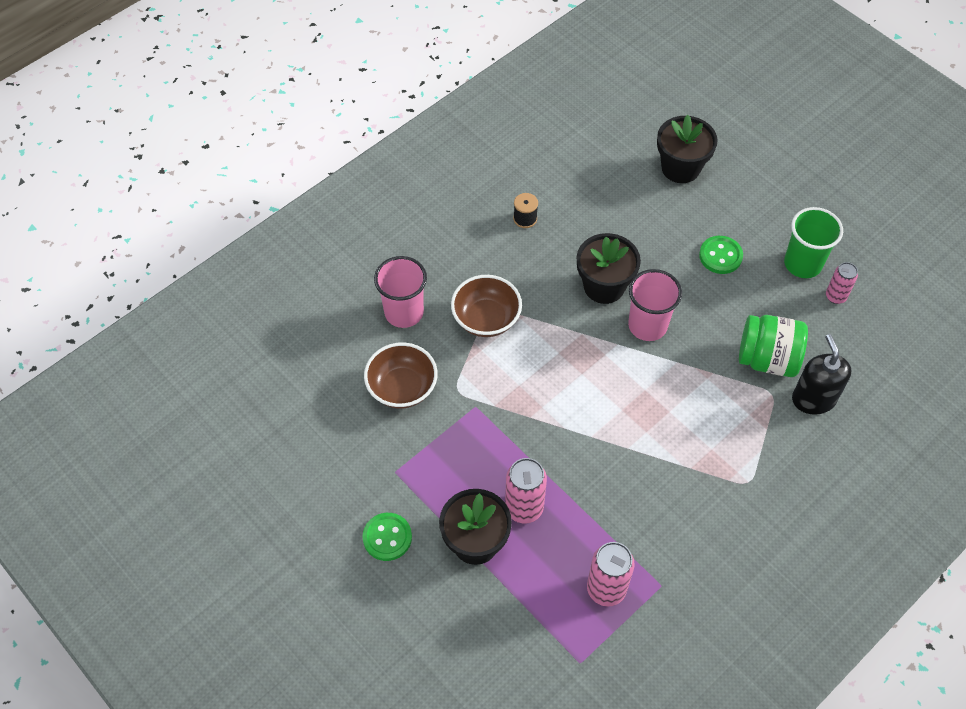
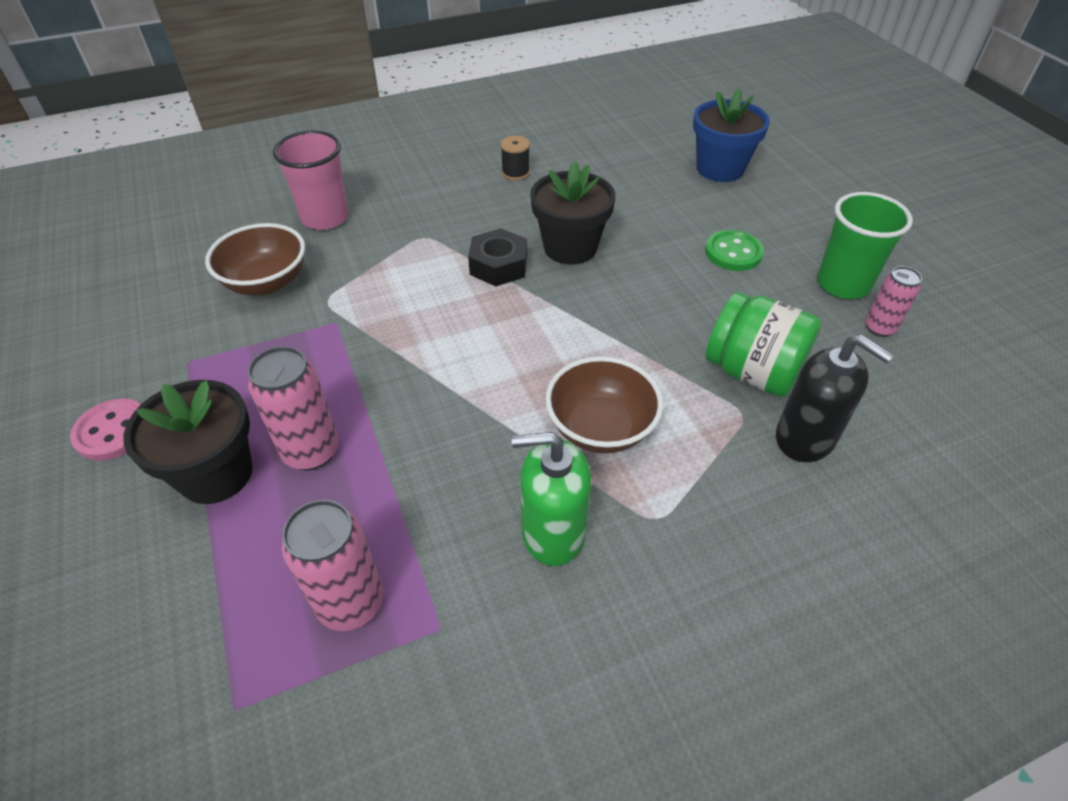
camera: 20 degrees right, 10 degrees down
(387, 537) = (113, 431): green button -> pink button
(486, 319) = (411, 244): brown bowl -> brown bowl (600, 428)
(561, 320) = (498, 265): none -> black nut
(647, 325) = (603, 296): pink cup -> none
(680, 168) = (720, 169): black flower pot -> blue flower pot
(694, 510) = (553, 532): none -> green soap dispenser
(813, 399) = (805, 438): black soap dispenser -> black soap dispenser turned 120 degrees clockwise

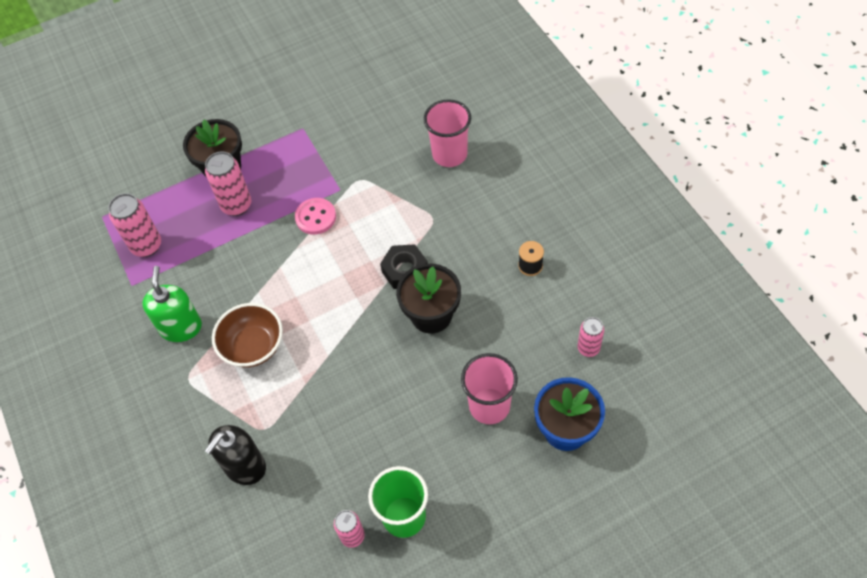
camera: 90 degrees right, 10 degrees up
(113, 431) = (251, 116): pink button -> pink button (315, 217)
(266, 282) = (375, 143): brown bowl -> none
(626, 147) = (588, 348): none -> pink can
(695, 213) = (489, 406): none -> pink cup
(733, 252) = (437, 434): green button -> none
(752, 372) = (303, 438): green jar -> none

